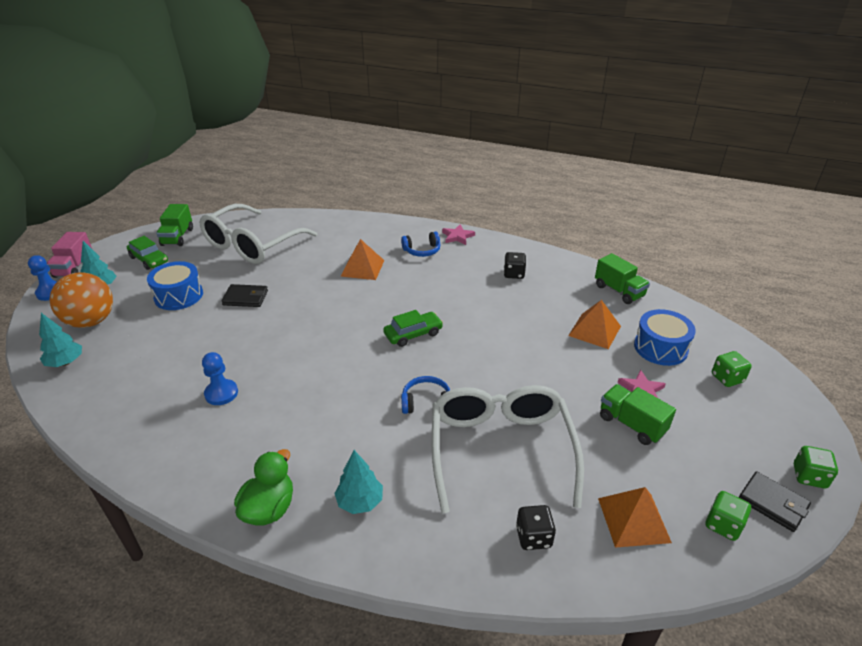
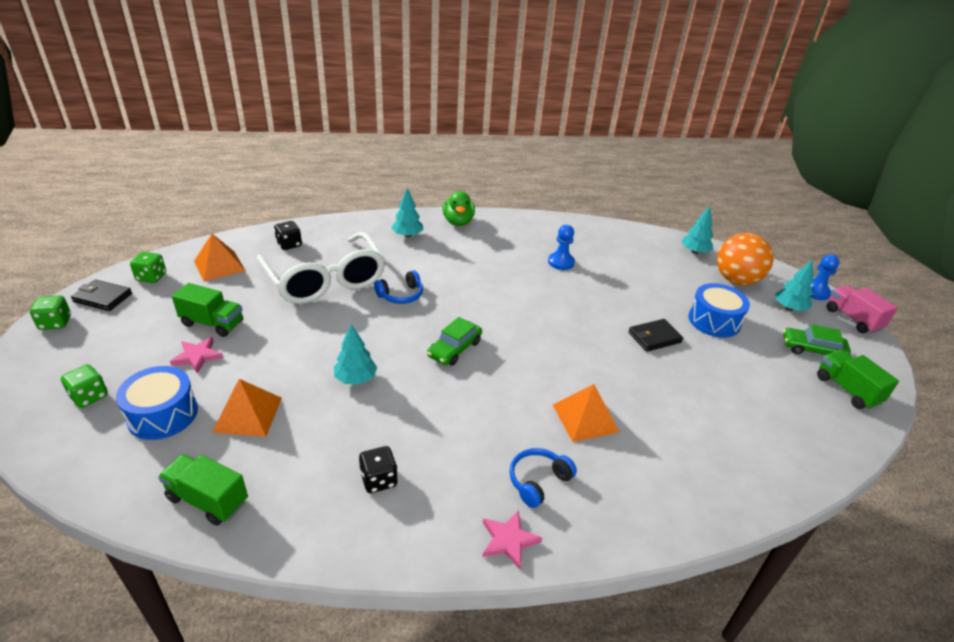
camera: 150 degrees right, 0 degrees up
(252, 245) = (753, 408): white glasses -> none
(506, 333) = (355, 379): none -> turquoise tree

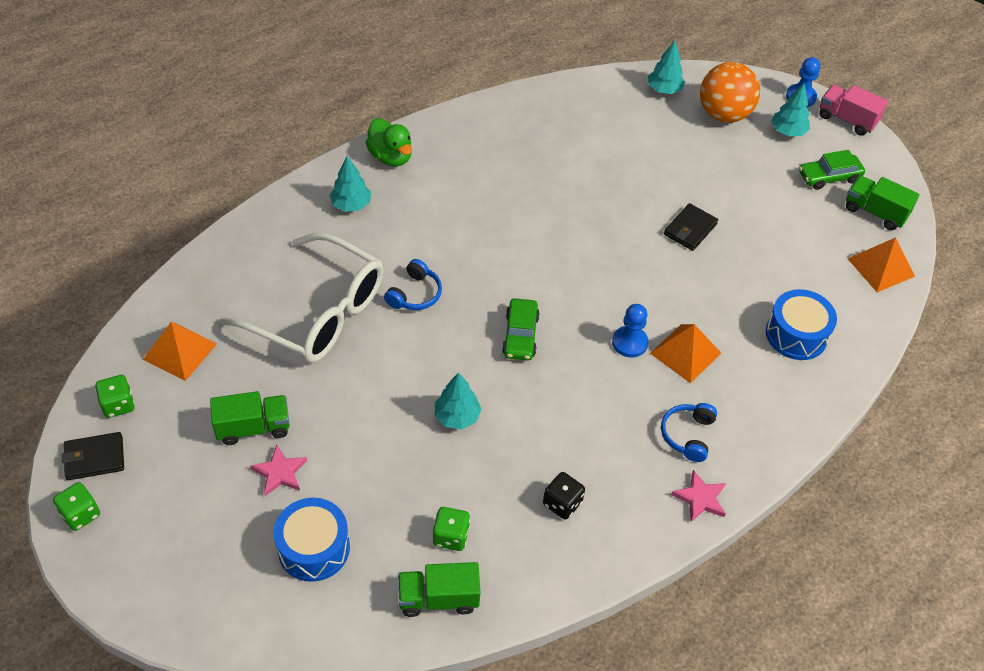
camera: 30 degrees left, 15 degrees up
(89, 396) = (221, 570): green dice -> green dice (451, 536)
(248, 414) = (393, 505): orange pyramid -> orange pyramid (881, 267)
(289, 244) = (229, 282): black dice -> none
(561, 262) = (542, 168): blue pawn -> blue pawn (629, 343)
(714, 321) = (731, 181): blue drum -> blue drum (796, 334)

